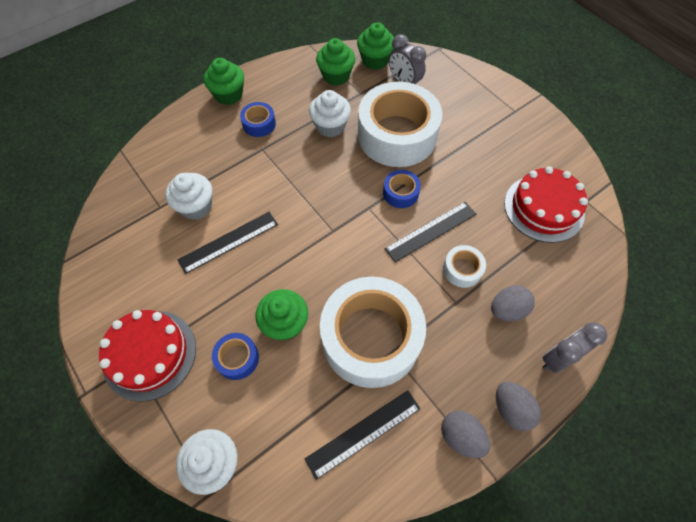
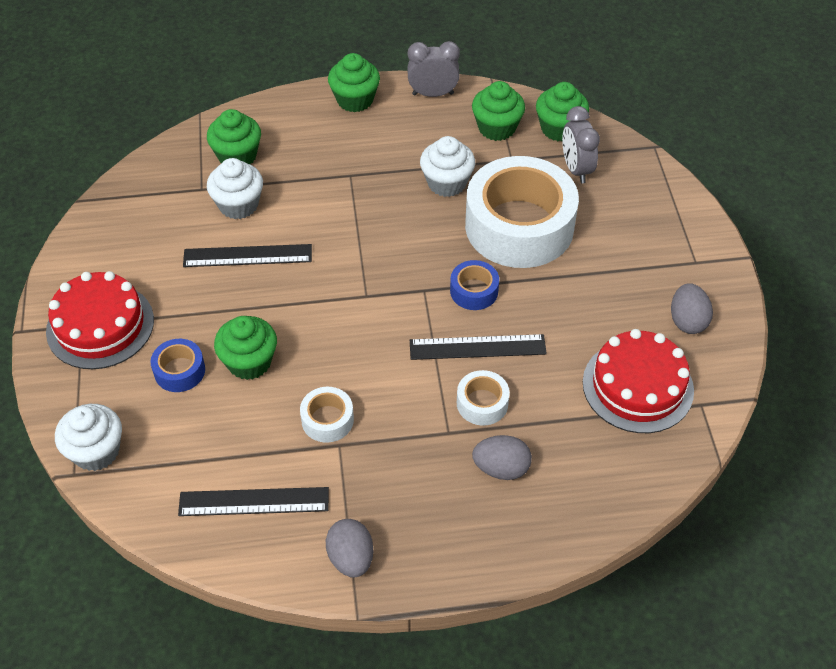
camera: 30 degrees right, 10 degrees down
(171, 170) = (237, 156): none -> green cupcake
(259, 124) = (366, 146): blue tape -> none
(371, 338) = (327, 420): white tape -> white tape, size x0.42
(511, 409) = (425, 563): grey egg -> grey egg (687, 321)
(558, 358) = (520, 544): grey clock -> grey clock (433, 94)

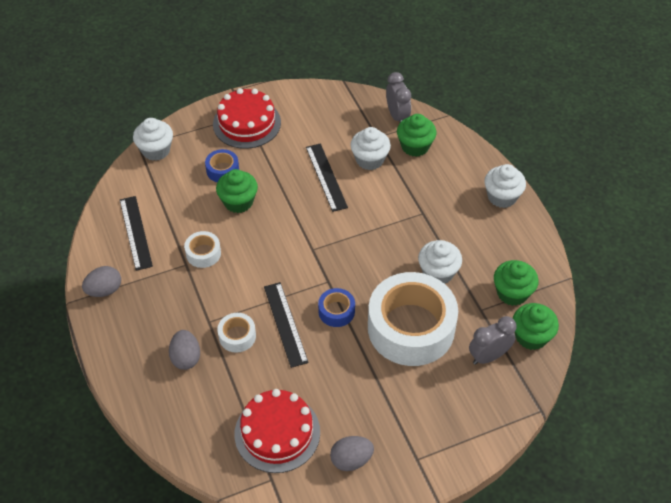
camera: 75 degrees right, 0 degrees up
(355, 100) = (502, 197): green cupcake -> white cupcake
(433, 94) = (531, 243): grey clock -> grey clock (397, 116)

